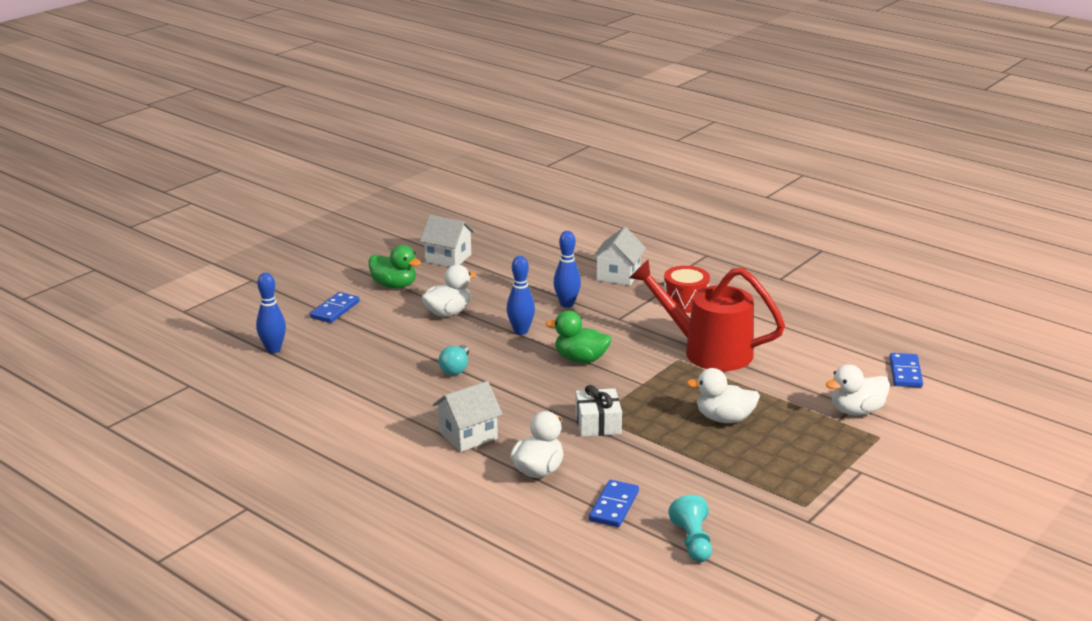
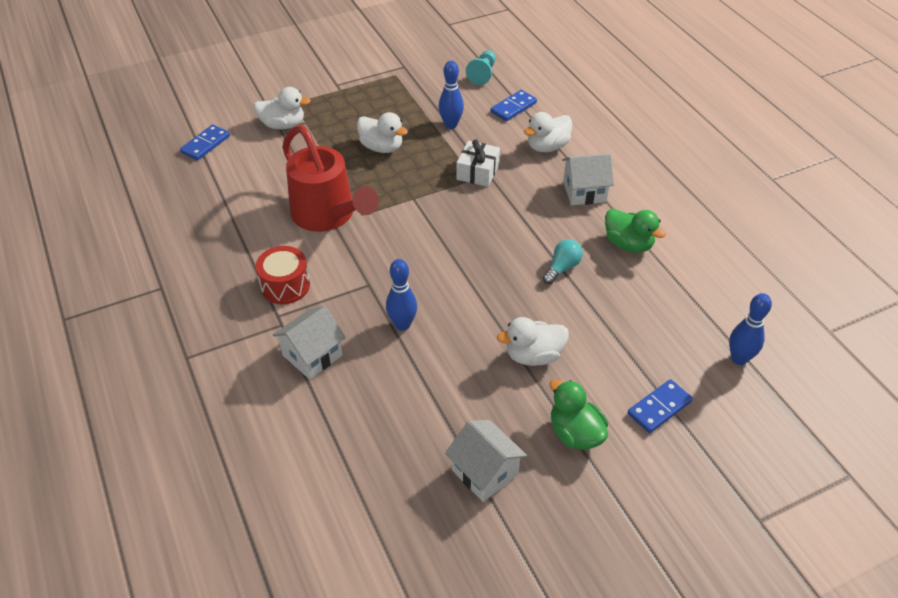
camera: 155 degrees left, 20 degrees up
(521, 331) = (474, 299): blue bowling pin -> blue bowling pin (451, 125)
(580, 359) = (443, 242): green duck -> green duck (628, 244)

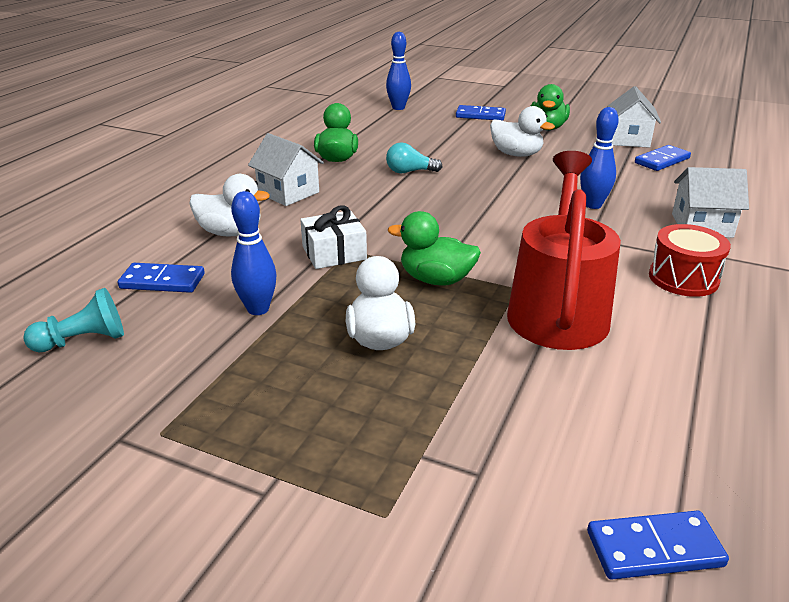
camera: 130 degrees left, 15 degrees down
(283, 125) = (464, 478): white duck -> none
(405, 192) = (436, 279): none -> green duck
(418, 447) = (662, 161): none -> blue domino

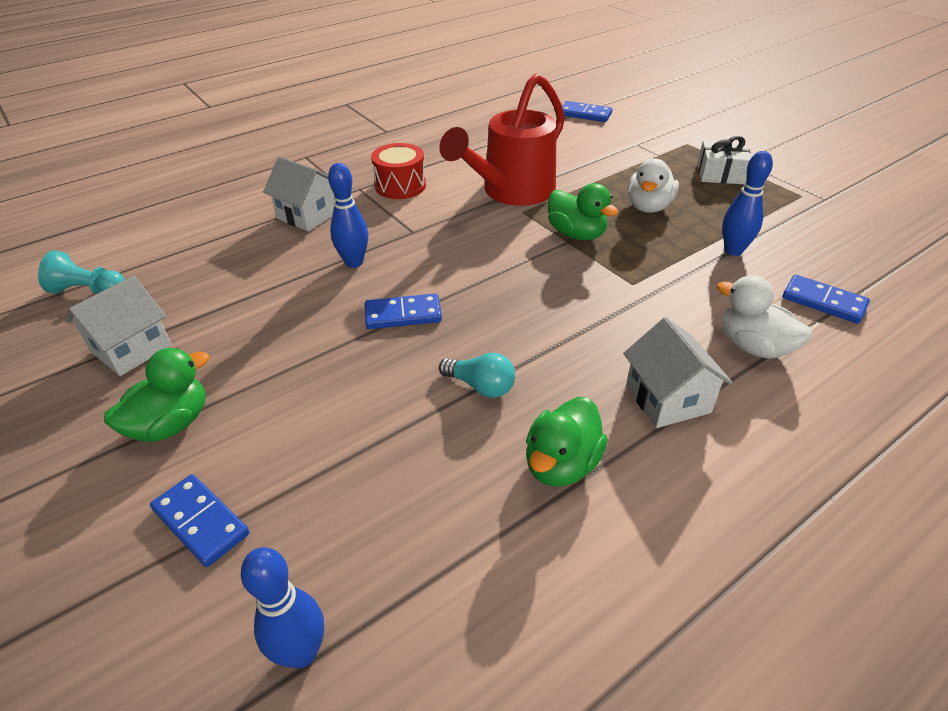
camera: 150 degrees left, 10 degrees up
(83, 341) = (878, 264): turquoise pawn -> turquoise pawn (88, 290)
(334, 253) = (648, 285): white gift -> white gift (720, 174)
(516, 154) = (308, 372): white duck -> none
(662, 161) = (178, 296): blue domino -> blue domino (403, 315)

